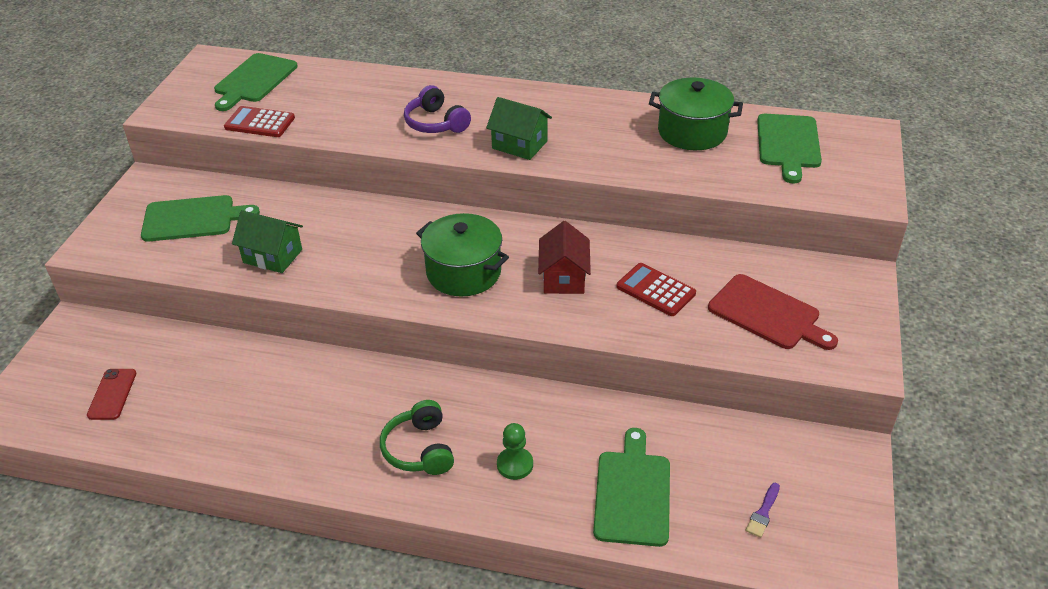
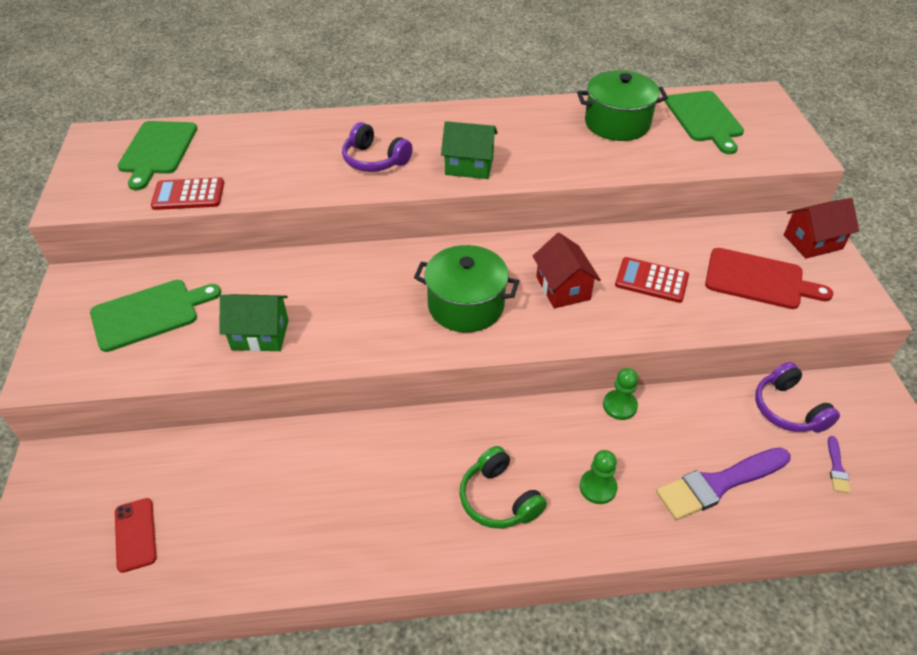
camera: 20 degrees left, 5 degrees up
(578, 402) = (619, 406): none -> green pawn
(632, 493) = (718, 484): green cutting board -> purple brush
(747, 448) = (788, 409): none -> purple headphones
(852, 291) = (812, 242): none -> red house

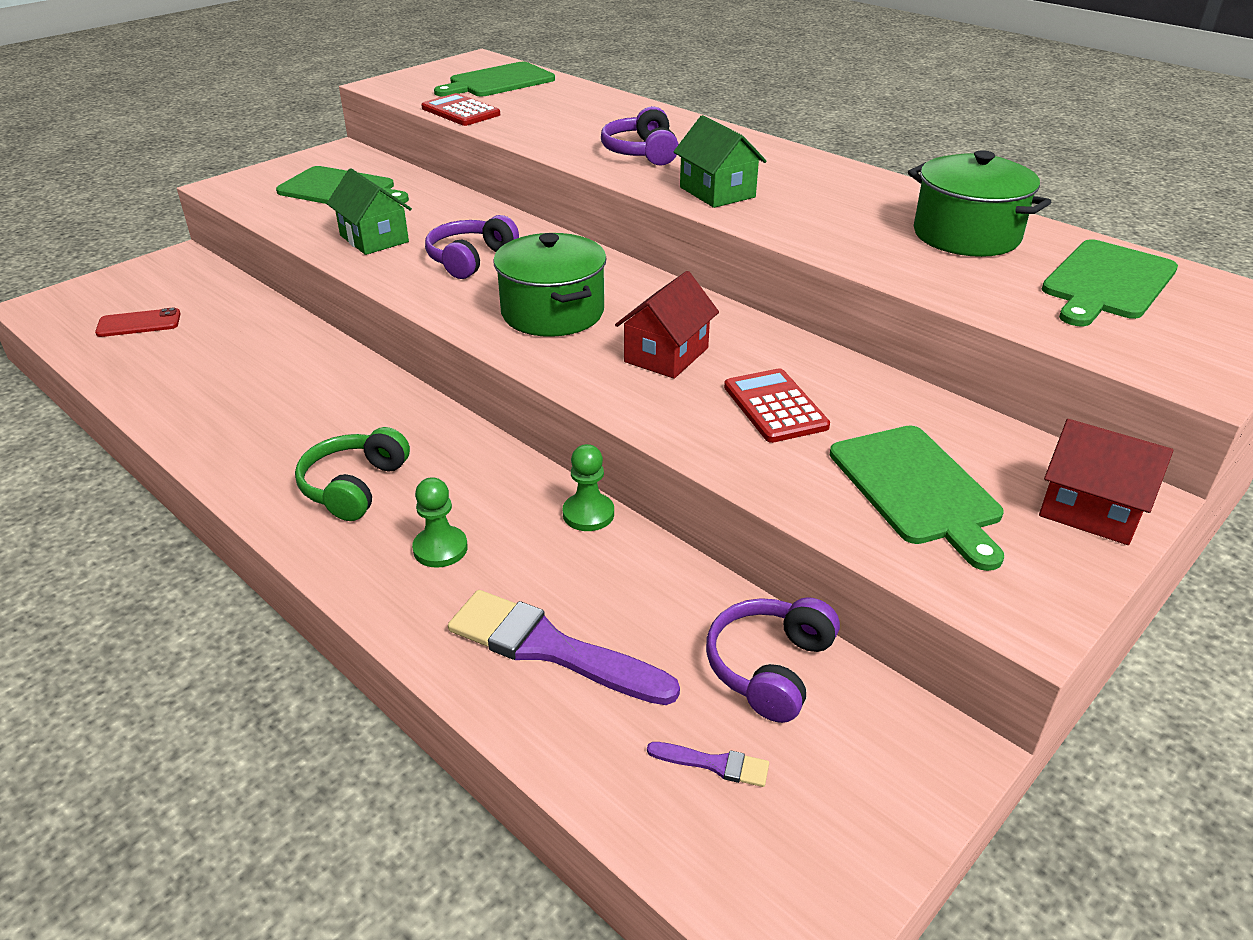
camera: 50 degrees right, 10 degrees down
(135, 534) = (139, 323): red phone -> red phone turned 45 degrees clockwise
(352, 304) = (470, 259): none -> purple headphones
(758, 280) = (917, 489): red cutting board -> green cutting board
(837, 468) = (714, 764): purple brush -> purple brush turned 135 degrees counterclockwise

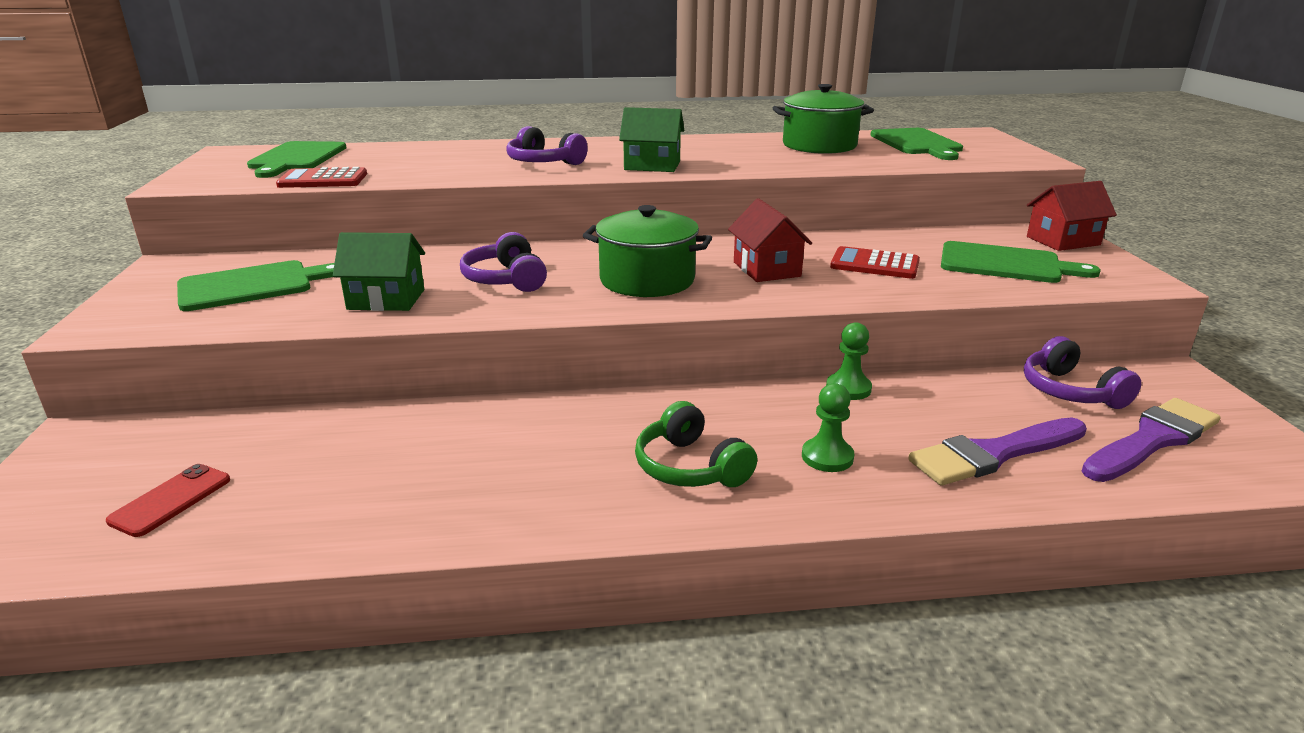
camera: 50 degrees left, 10 degrees down
(714, 764) = (1152, 440): purple brush -> purple brush, size x2.24

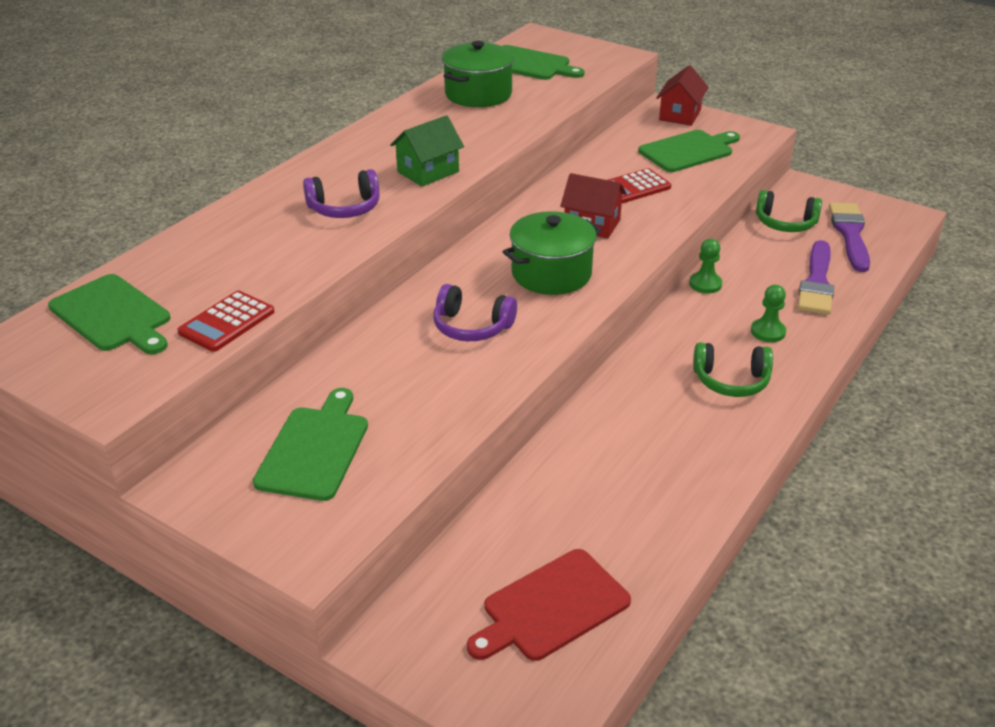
camera: 50 degrees left, 10 degrees up
(170, 500) = (551, 607): red phone -> red cutting board
(386, 299) = (441, 392): green house -> none
(1070, 391) = (785, 223): purple headphones -> green headphones

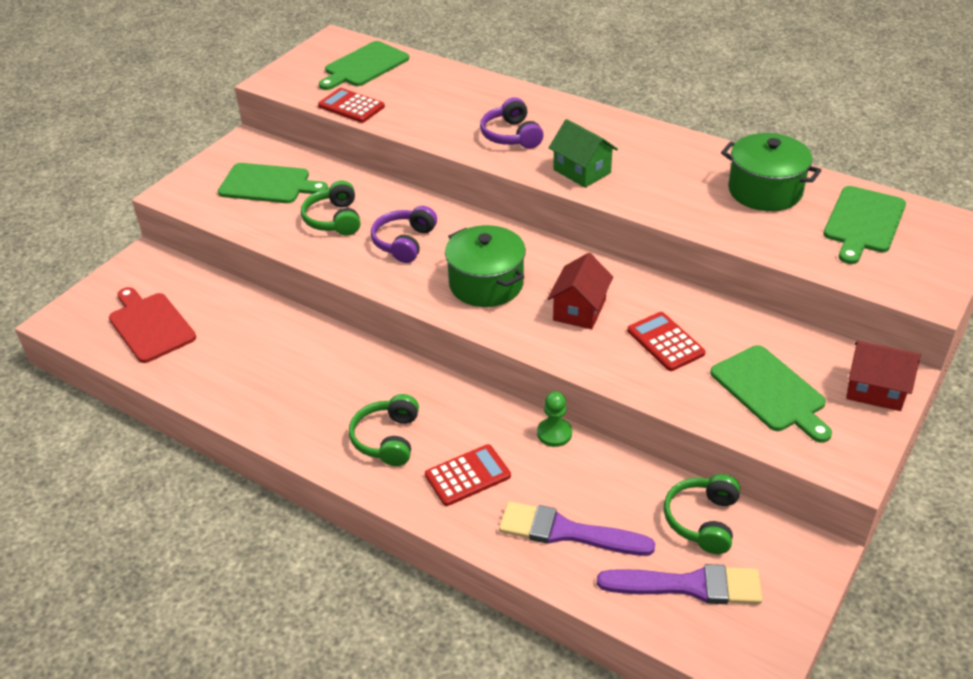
camera: 90 degrees right, 5 degrees up
(415, 382) = (334, 219): none -> green headphones
(768, 332) = (467, 475): green pawn -> red calculator

